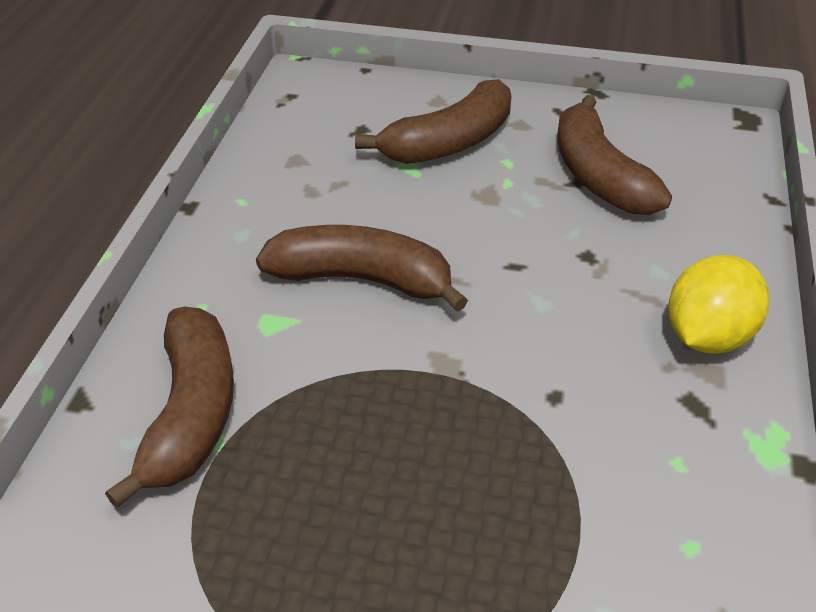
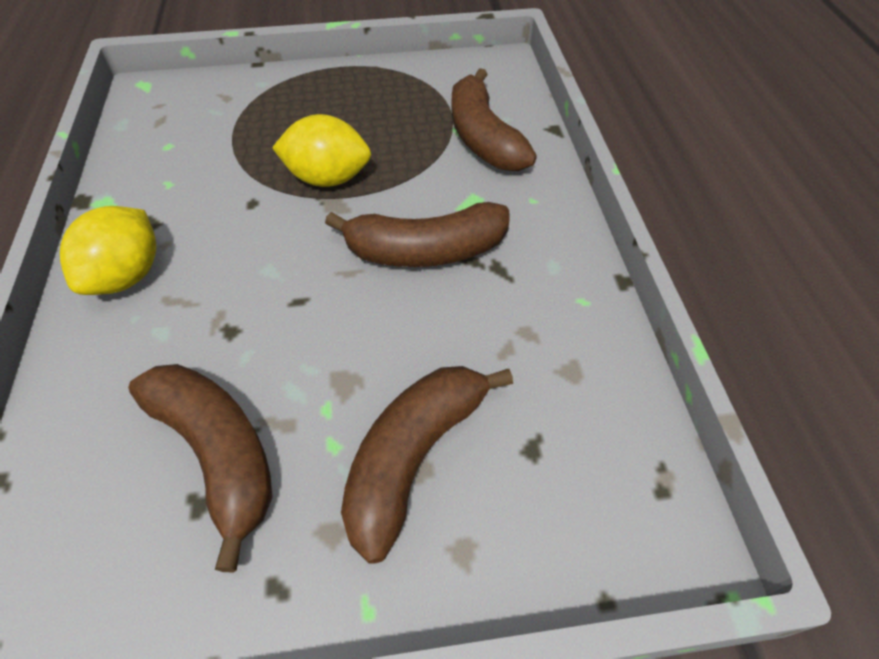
camera: 160 degrees right, 10 degrees up
(443, 405) = (328, 178): none -> yellow lemon

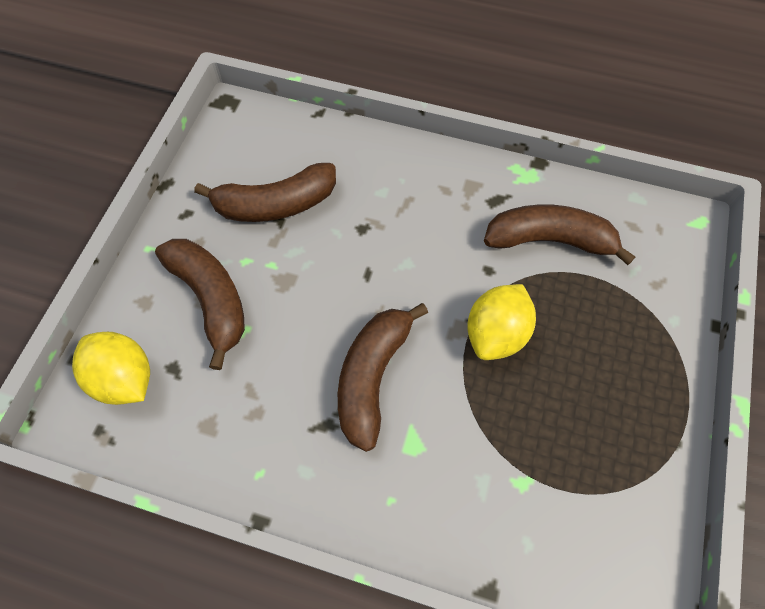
camera: 115 degrees right, 10 degrees up
(127, 276) = (443, 180): yellow lemon -> yellow lemon (124, 379)
(482, 137) = (503, 500): brown banana -> brown banana (550, 240)

